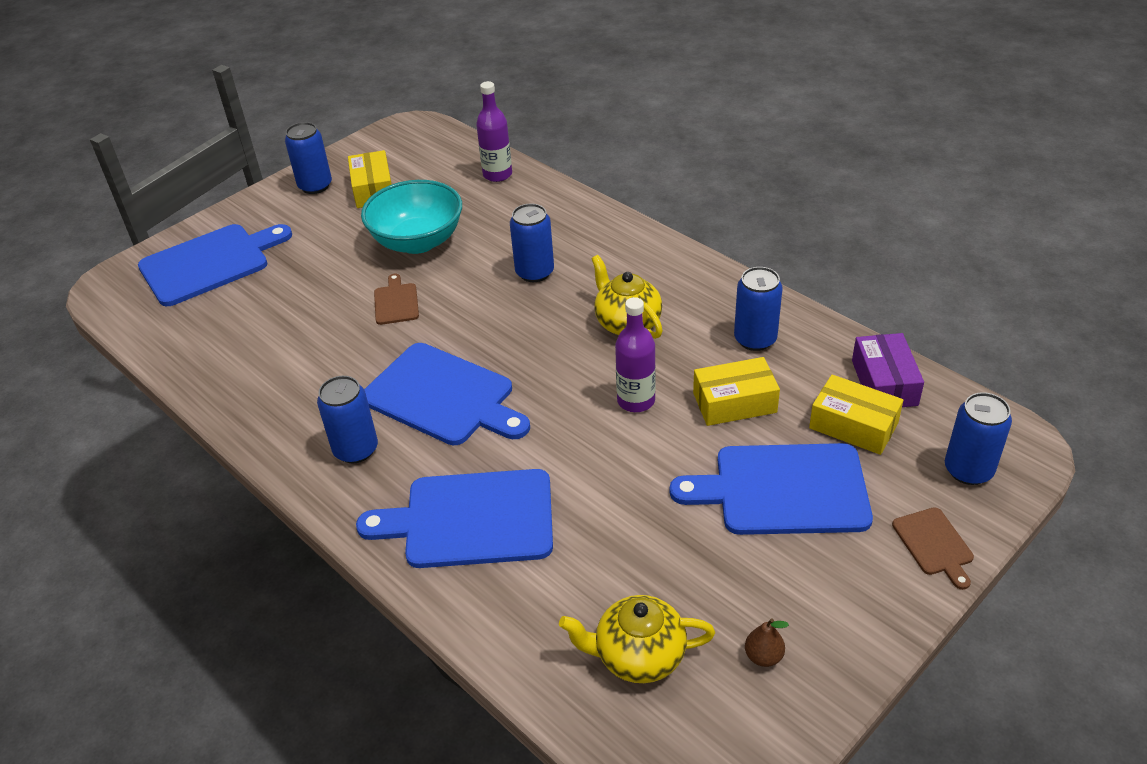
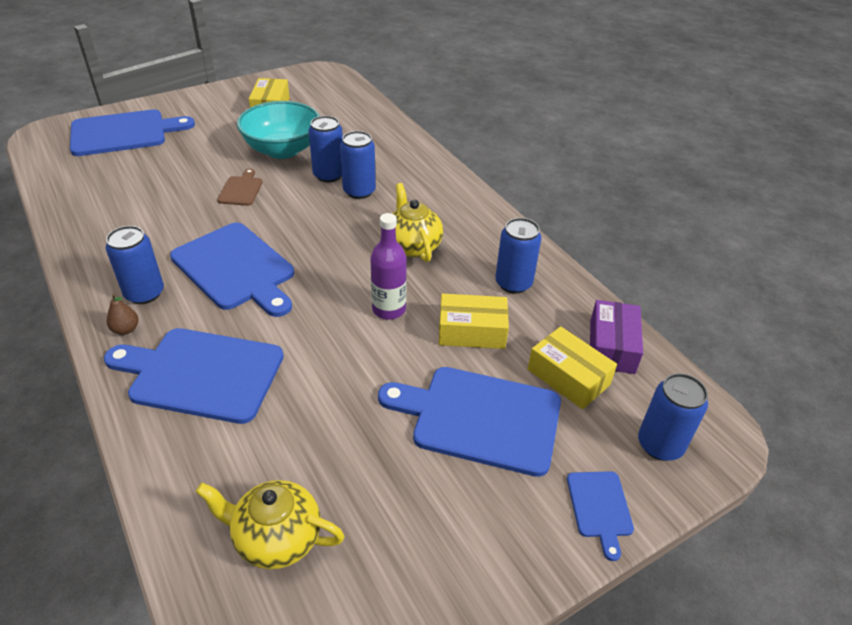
camera: 10 degrees right, 0 degrees up
(315, 186) = (231, 97): blue can -> blue can (329, 175)
(497, 174) = (368, 116): purple bottle -> none
(763, 656) = (390, 573): brown pear -> brown pear (126, 329)
(934, 544) = (600, 507): brown cutting board -> blue cutting board

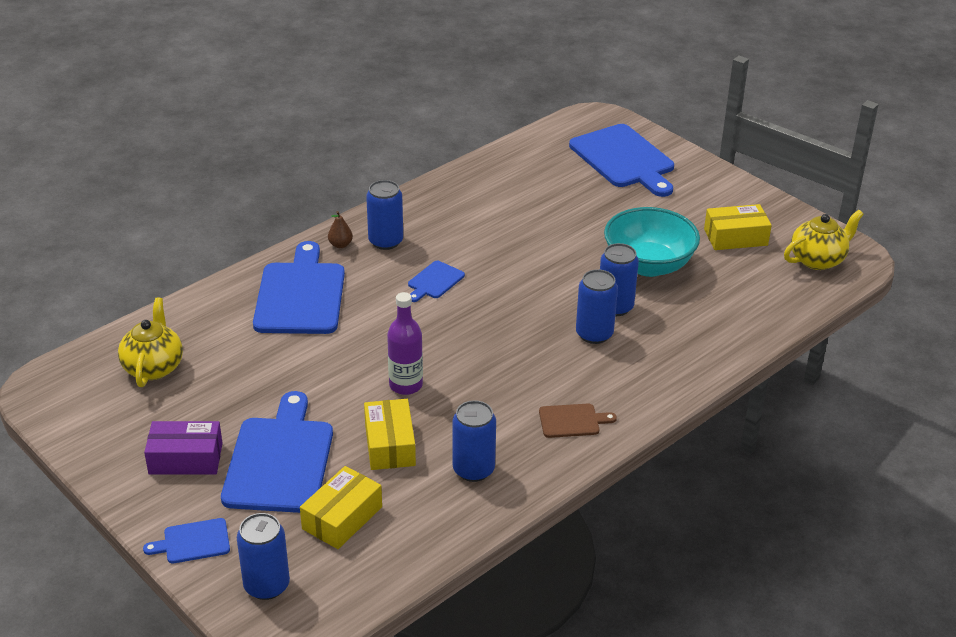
camera: 80 degrees right, 5 degrees down
(236, 268) = (434, 281): blue cutting board -> blue cutting board, size x0.47
(241, 189) = (559, 255): brown cutting board -> brown cutting board (572, 421)
(412, 246) = (510, 387): yellow teapot -> yellow teapot (818, 260)
(611, 346) = (394, 551): purple box -> purple box (186, 458)

